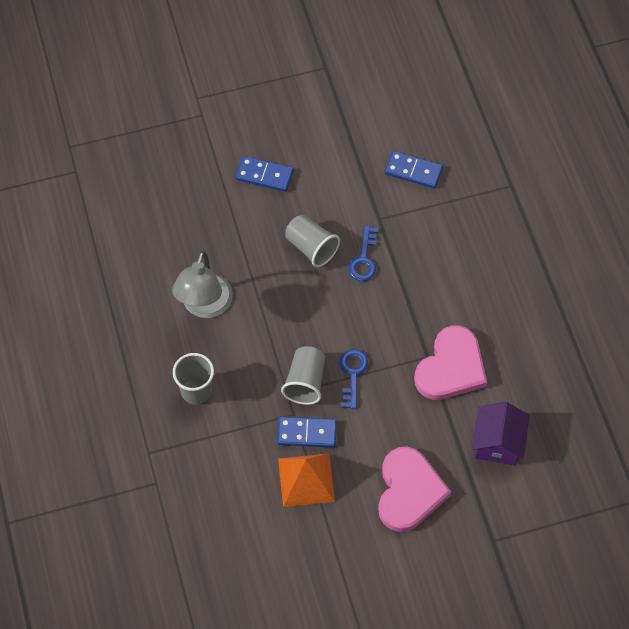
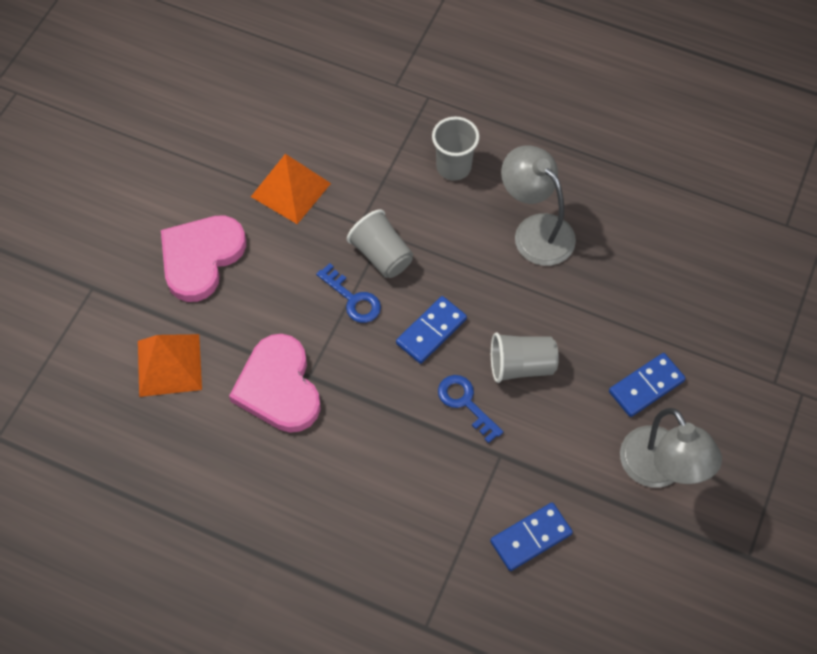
camera: 130 degrees right, 0 degrees up
(306, 433) = (332, 220): blue domino -> blue domino (431, 331)
(313, 136) = (659, 470): none -> grey lamp
(409, 491) = (201, 258): pink heart -> pink heart turned 75 degrees clockwise
(497, 443) = (169, 365): purple house -> orange pyramid

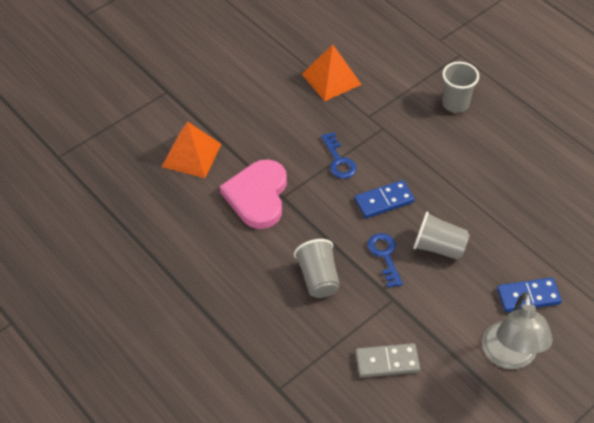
camera: 25 degrees right, 10 degrees down
(201, 258) = (248, 99): pink heart -> none
(381, 255) = (373, 141): grey cup -> grey cup (318, 278)
(530, 537) = (387, 362): blue domino -> grey domino
(535, 230) = (495, 164): grey lamp -> none

